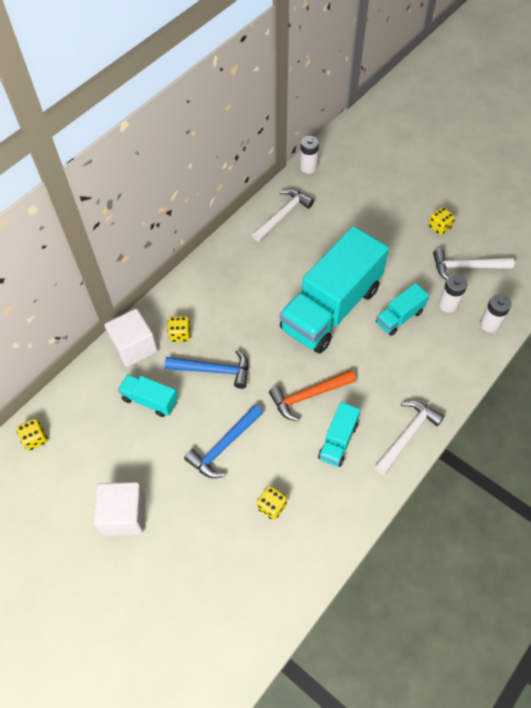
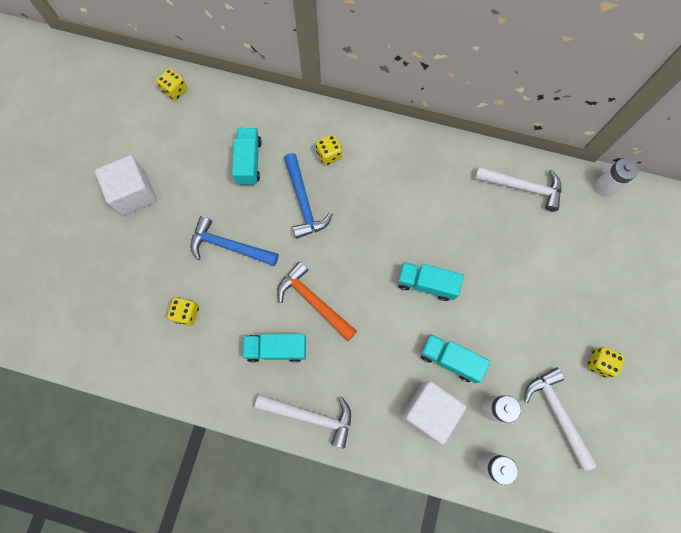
camera: 65 degrees right, 15 degrees up
(134, 347) = (297, 123): white cube -> white cube (429, 411)
(331, 308) = (426, 284): turquoise truck -> turquoise truck, size x0.44

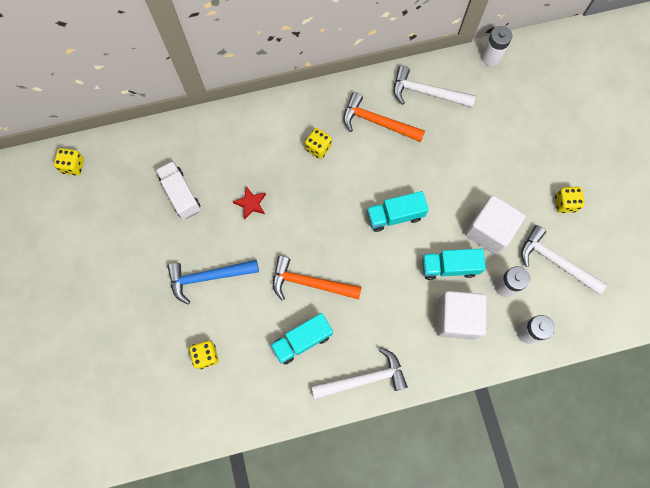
camera: 30 degrees left, 0 degrees up
(134, 193) = (92, 278): white cube -> white cube (489, 231)
(249, 162) = (181, 194): turquoise truck -> white truck
(303, 202) = (251, 203): blue hammer -> red star
(329, 155) = (248, 151): yellow dice -> yellow dice (318, 148)
(460, 190) = (377, 122): none -> orange hammer
(522, 187) = (426, 93): white hammer -> white hammer turned 150 degrees counterclockwise

